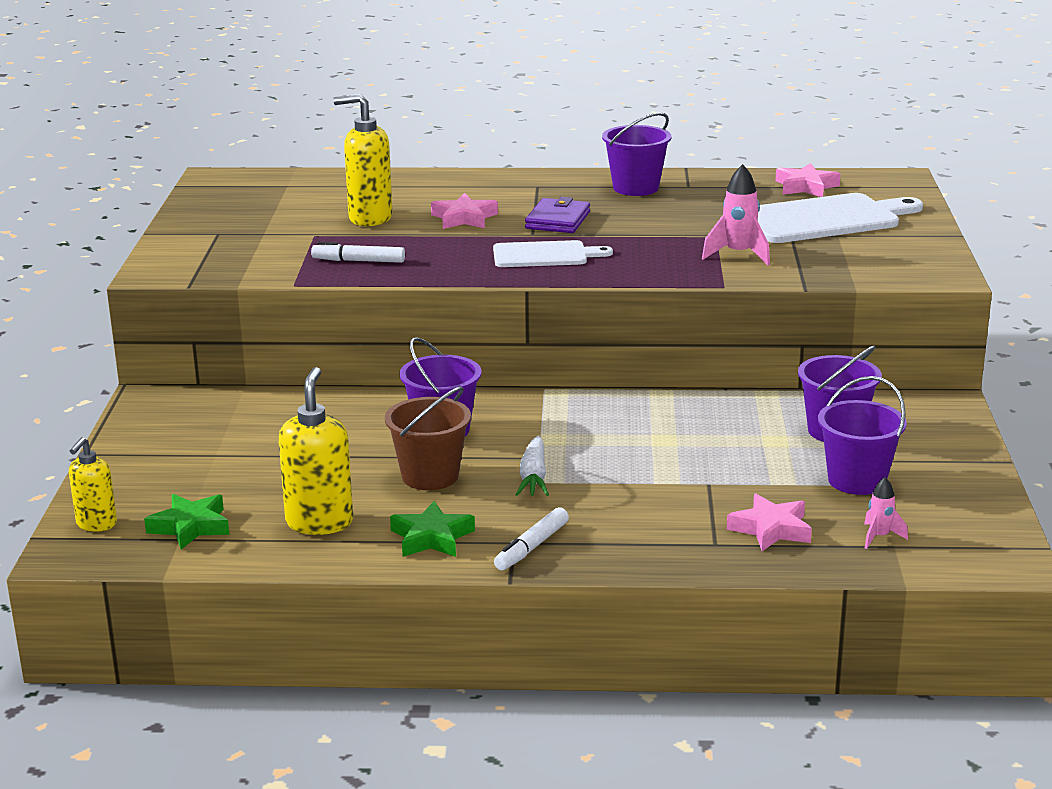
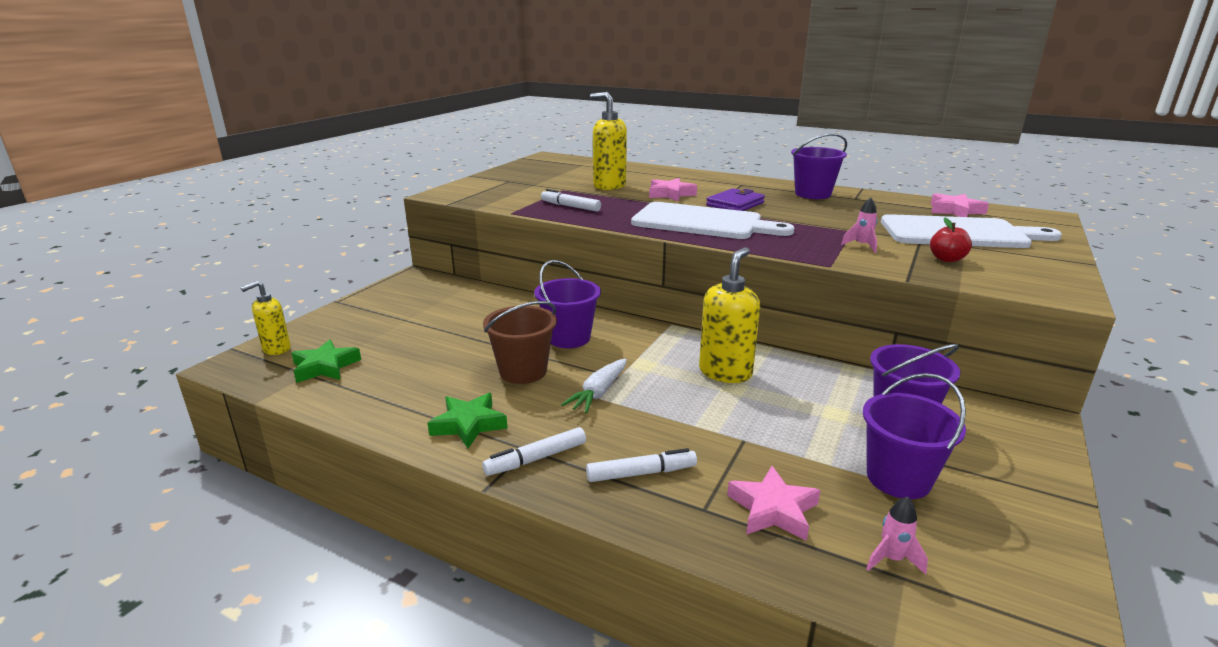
camera: 25 degrees right, 0 degrees up
(319, 522) = (407, 387): yellow soap dispenser -> yellow soap dispenser (725, 372)
(544, 255) = (702, 222): white cutting board -> white cutting board, size x1.65
(639, 533) = (641, 473): none -> white marker
(738, 255) = (862, 246): pink rocket -> pink rocket, size x0.60
(828, 256) = (946, 259): none -> red apple

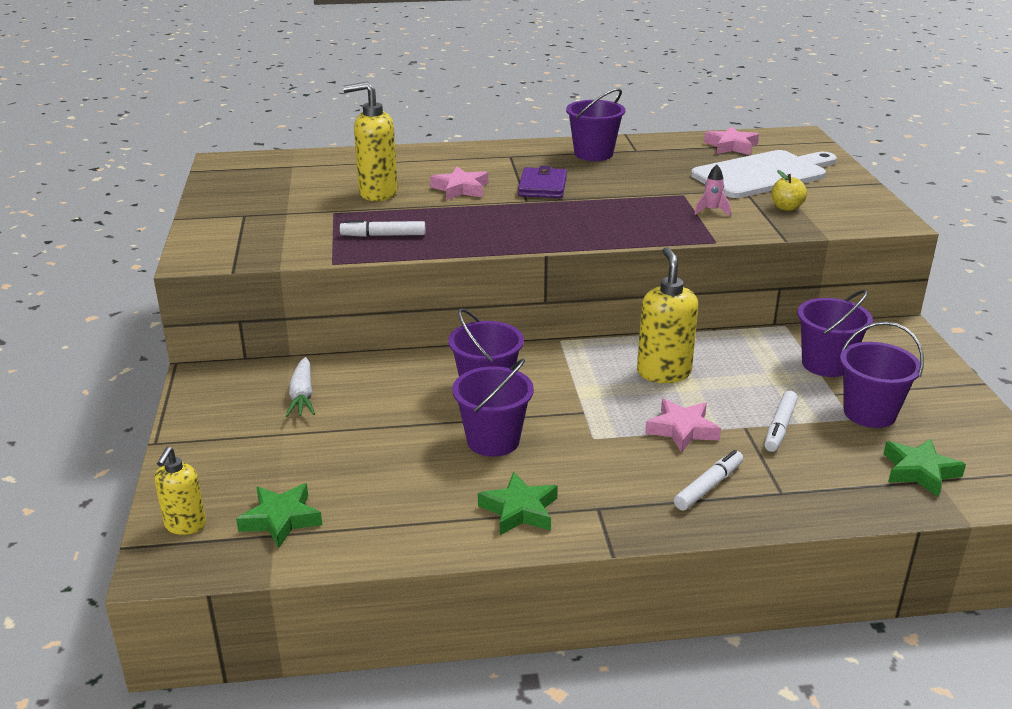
camera: 35 degrees left, 5 degrees up
(523, 371) = (493, 440): brown bucket -> purple bucket
(536, 458) = (617, 512): white marker -> white marker (779, 427)
(598, 393) = (587, 433): white carrot -> white carrot (302, 396)
(702, 222) = (546, 220): white cutting board -> none
(773, 509) = (822, 472): pink star -> pink star (682, 430)
(891, 559) = (919, 471): pink rocket -> green star
(946, 259) = (786, 207): red apple -> yellow apple

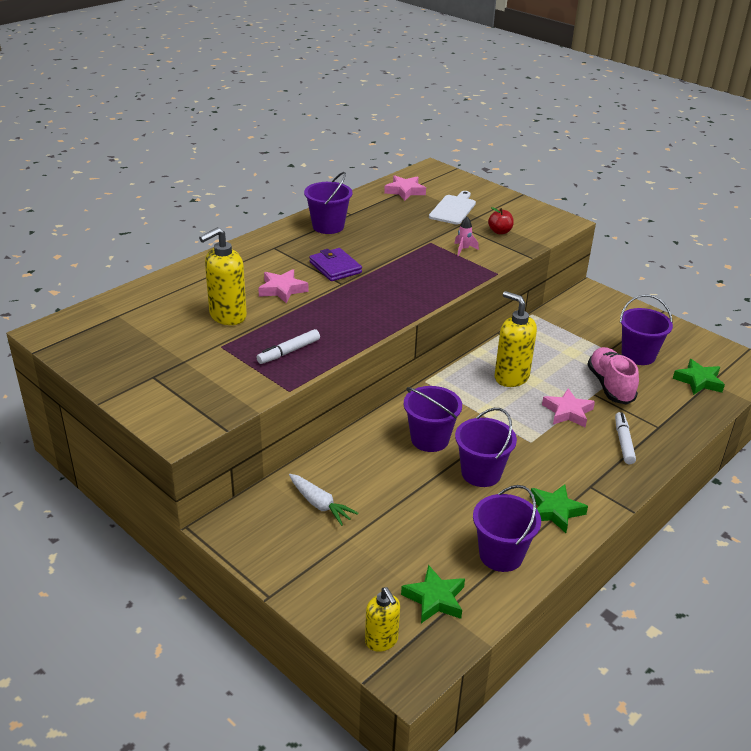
camera: 40 degrees left, 5 degrees up
(763, 174) = (453, 209): white cutting board -> white cutting board, size x0.61
(779, 427) = (610, 386): white marker -> pink shoe
(786, 207) = (500, 231): yellow apple -> red apple
(825, 364) = (582, 332): purple bucket -> purple bucket (501, 555)

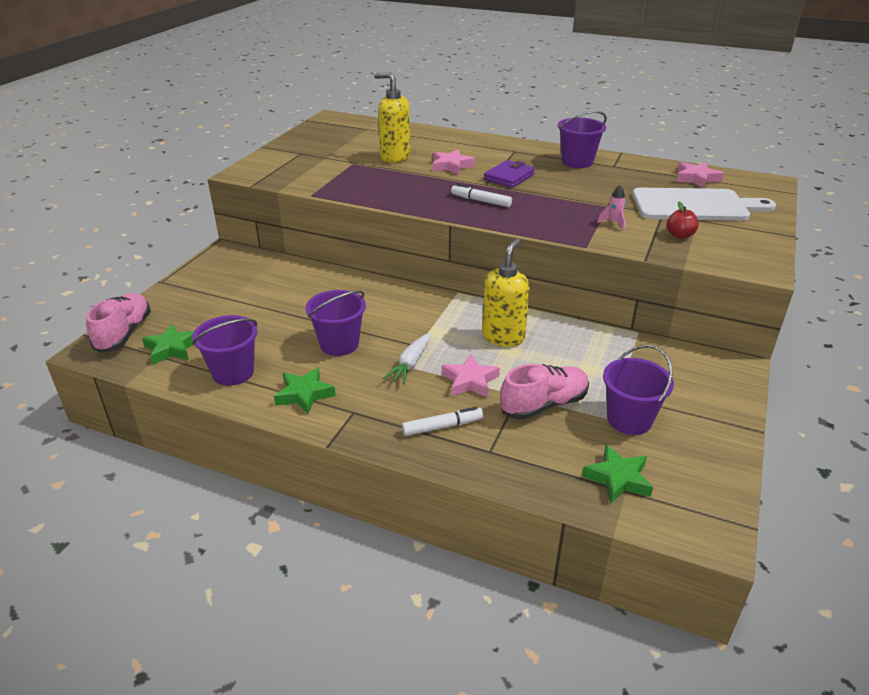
camera: 70 degrees right, 0 degrees up
(288, 352) = (363, 185): white marker -> white marker (481, 201)
(320, 504) = (263, 279): white carrot -> white carrot (410, 364)
(381, 641) = (124, 333): yellow soap dispenser -> pink shoe
(430, 439) = (372, 310): purple bucket -> none
(453, 209) = (694, 205): white cutting board -> white cutting board, size x1.65

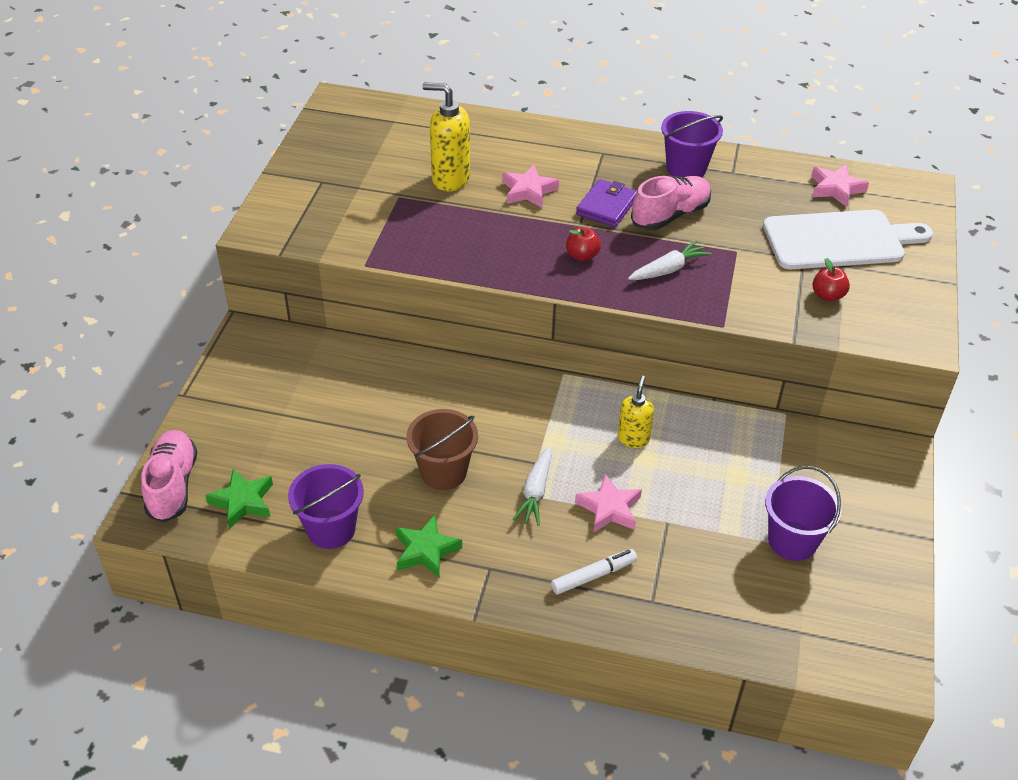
camera: 10 degrees left, 10 degrees up
(339, 344) = (443, 472): purple bucket -> brown bucket
(481, 201) = (582, 255): white marker -> red apple
(503, 337) = (633, 439): yellow soap dispenser -> yellow soap dispenser, size x0.63
(544, 404) = (698, 532): pink shoe -> pink shoe (670, 215)
(548, 212) = (668, 269): none -> white carrot
(613, 223) = (749, 281): pink rocket -> none
(618, 478) = (791, 619): green star -> none

